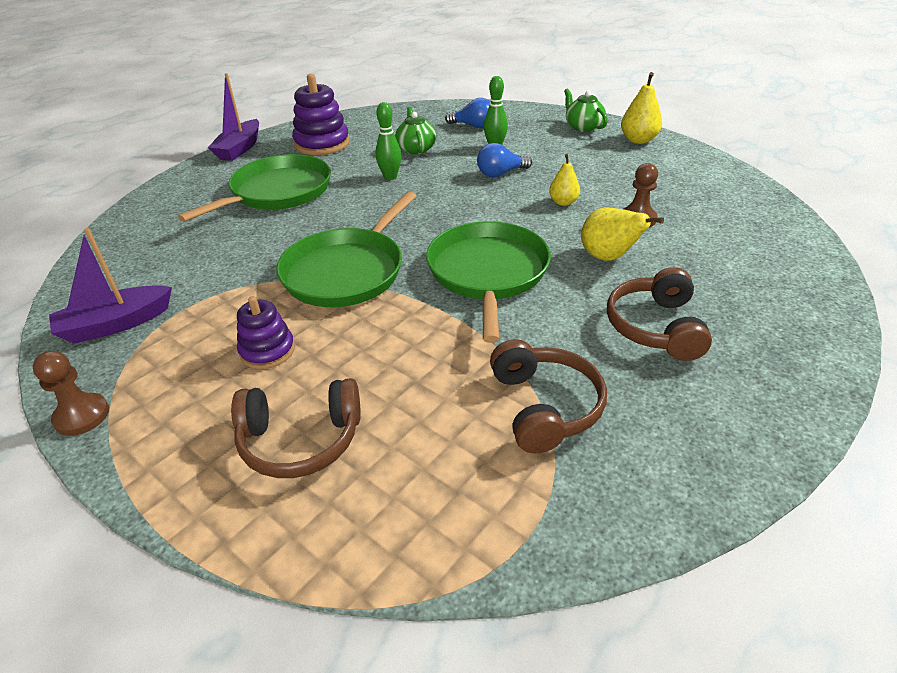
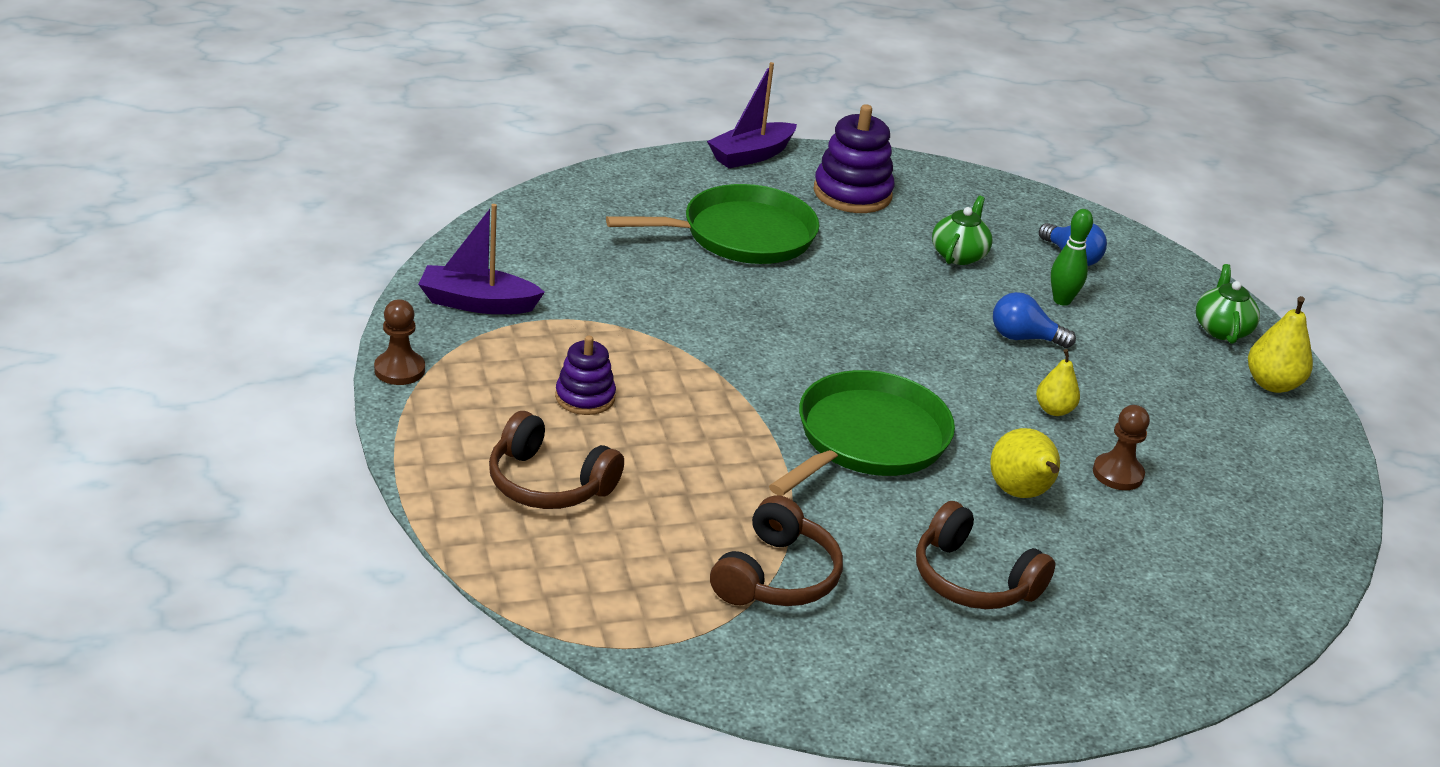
camera: 30 degrees right, 5 degrees down
(347, 271) = (727, 362): green pan -> none
(390, 177) = (886, 277): green bowling pin -> none
(655, 327) = (973, 579): brown headphones -> brown headphones turned 90 degrees counterclockwise

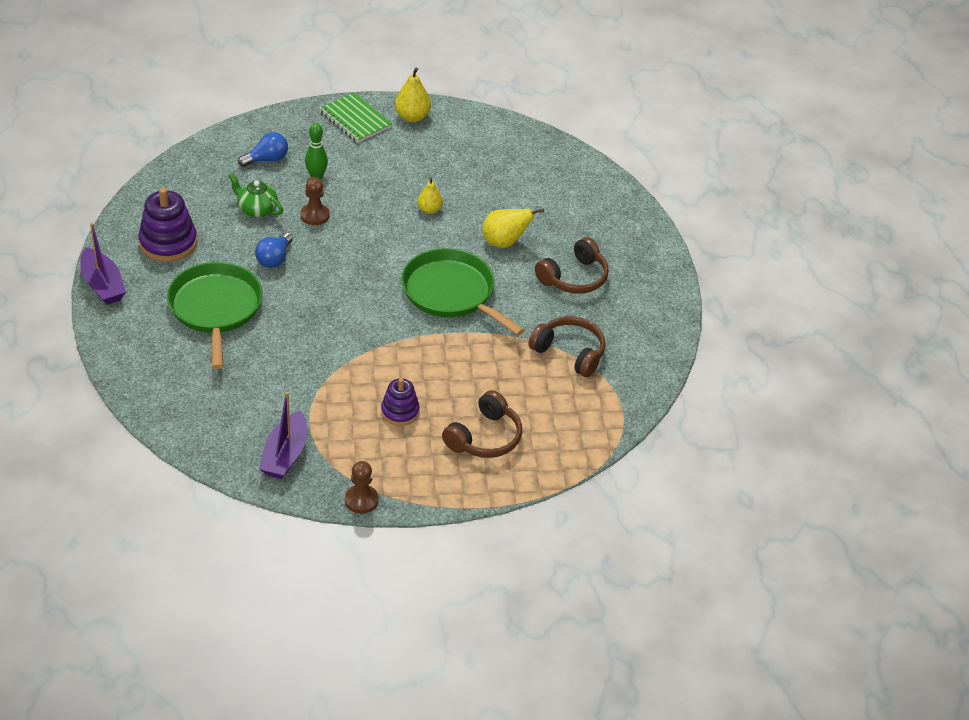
camera: 80 degrees left, 10 degrees up
(1024, 338) = (355, 204): blue light bulb -> blue light bulb (274, 259)
(1117, 474) = (489, 201): brown pawn -> brown pawn (315, 215)
(1221, 329) = (355, 119): green teapot -> green notebook

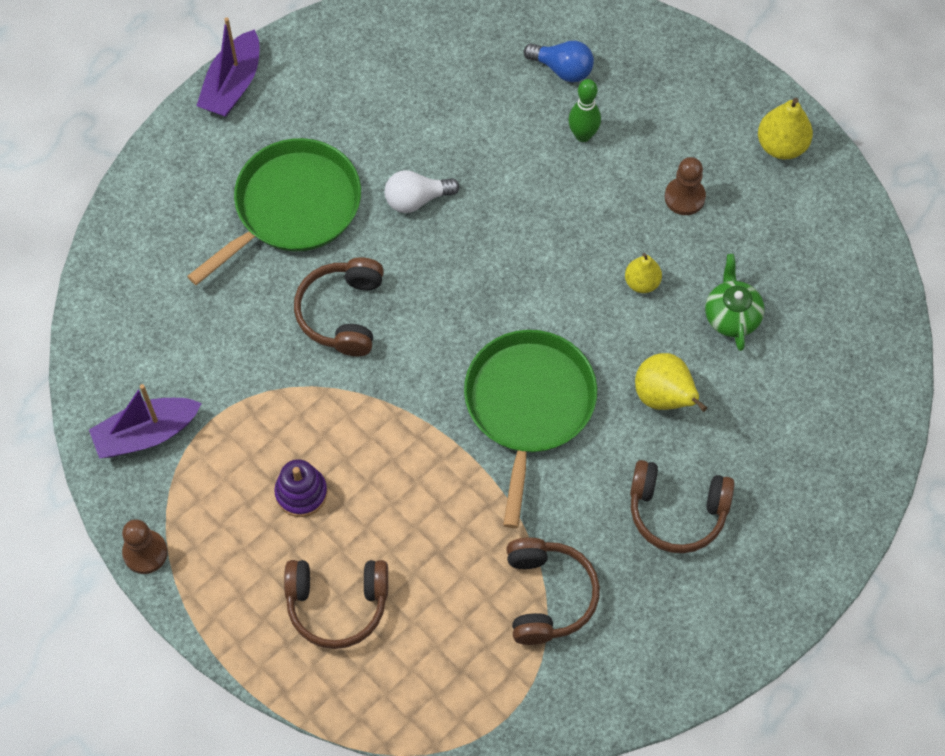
camera: 55 degrees right, 20 degrees up
(168, 243) = (346, 88): purple stacking toy -> none
(256, 209) = (475, 123): green teapot -> green teapot (731, 316)
(274, 259) = (416, 199): blue light bulb -> white light bulb
(308, 329) = (342, 313): none -> brown headphones
(315, 215) = (520, 182): brown pawn -> brown pawn (684, 197)
(355, 119) = (717, 96): green notebook -> none

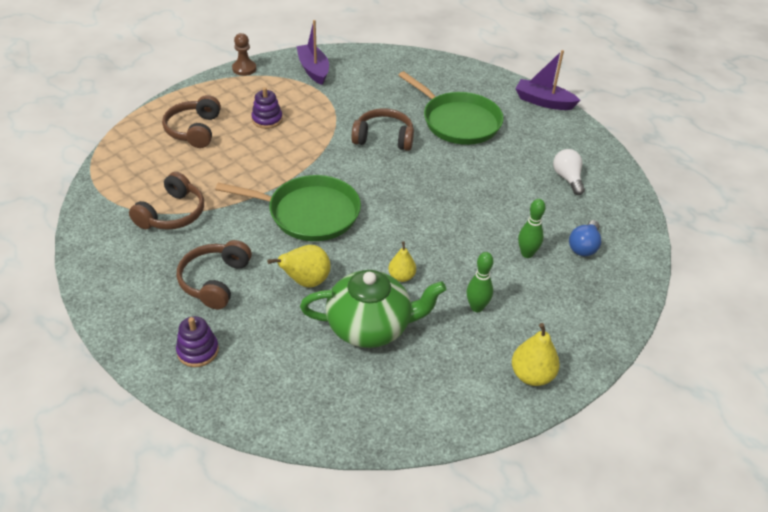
camera: 90 degrees right, 20 degrees down
(416, 199) = (467, 171): white light bulb -> white light bulb (567, 178)
(548, 596) = (172, 214): brown headphones -> brown headphones turned 60 degrees counterclockwise
(684, 197) = (476, 307): brown pawn -> green bowling pin
(731, 316) = (370, 326): green teapot -> green teapot, size x1.80
(798, 511) = (198, 351): none -> purple stacking toy

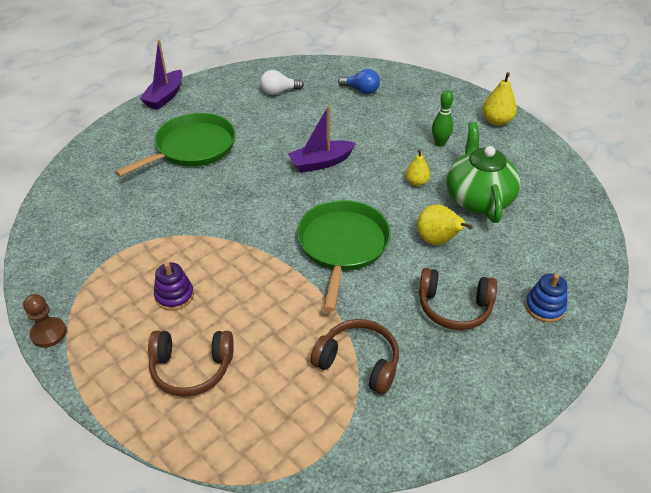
camera: 90 degrees left, 0 degrees up
(198, 351) = (544, 307): purple stacking toy -> blue stacking toy
(313, 70) = (69, 261): purple boat -> purple boat (321, 163)
(384, 138) = (217, 197): brown headphones -> none
(527, 253) = (374, 117): green bowling pin -> none

